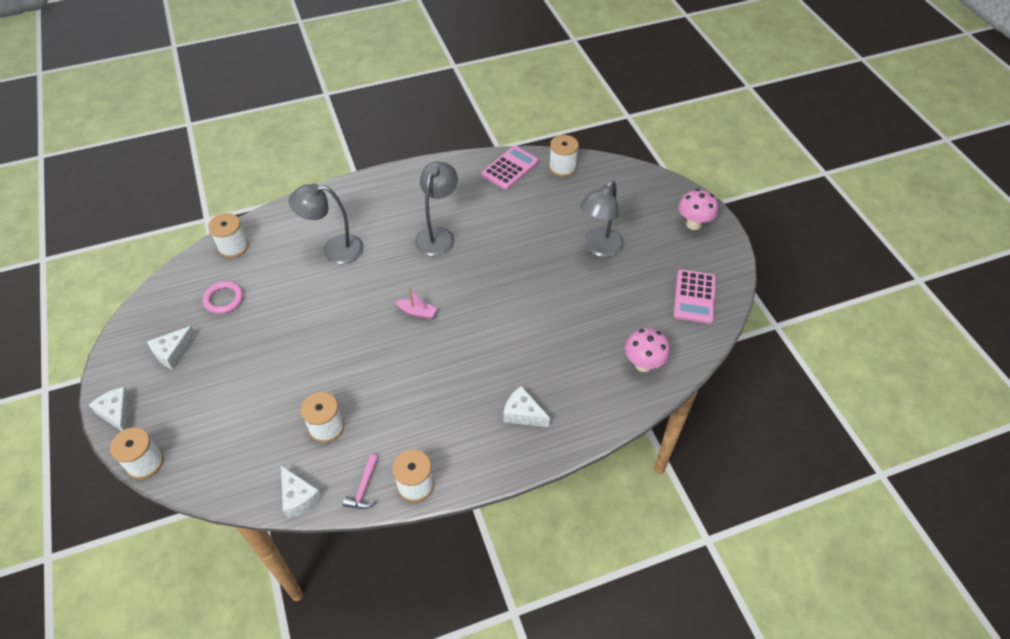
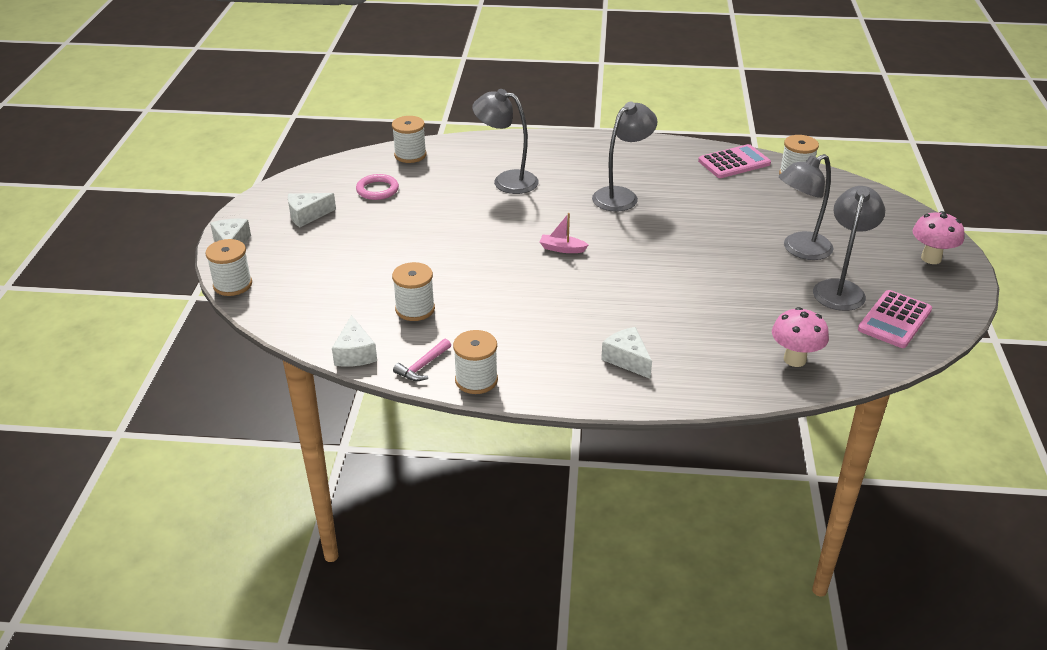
camera: 25 degrees right, 15 degrees down
(417, 312) = (562, 249): pink boat -> pink boat turned 150 degrees clockwise
(645, 279) = (840, 289): none -> grey lamp

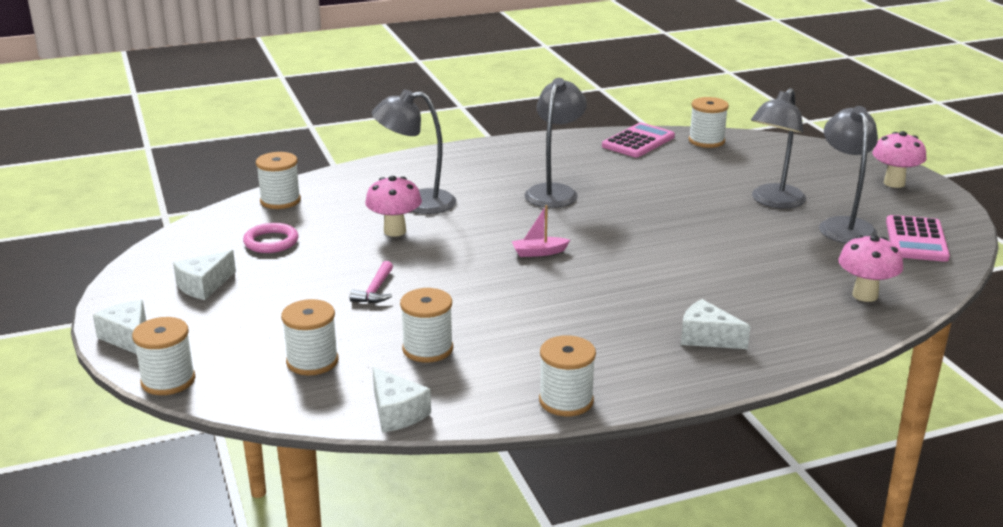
camera: 25 degrees left, 10 degrees down
(331, 296) = (312, 361): none -> white spool
(422, 366) = (491, 404): pink hammer -> pink hammer (375, 291)
(470, 202) = (395, 231): none -> pink mushroom

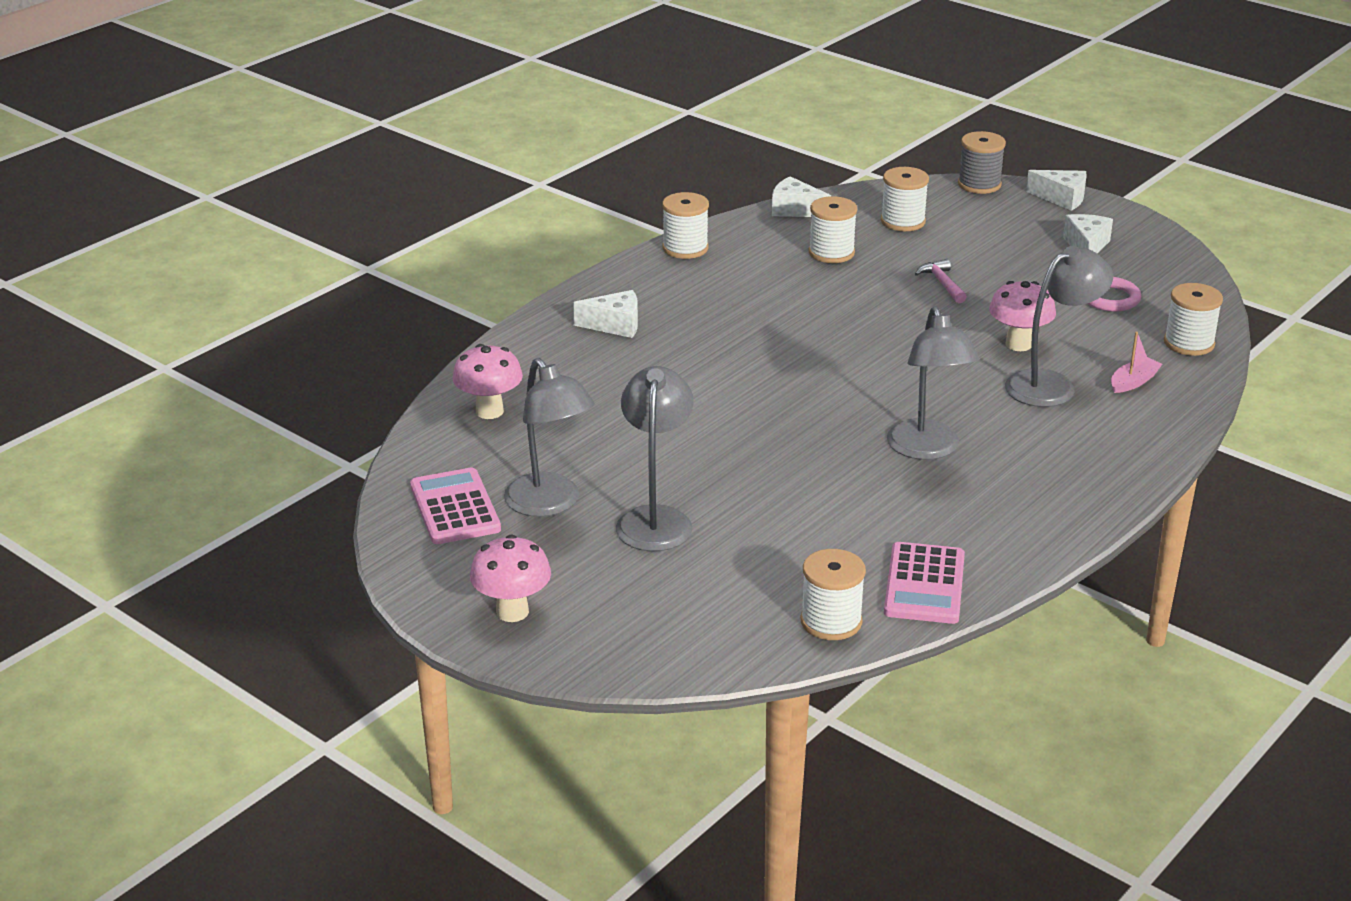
camera: 150 degrees right, 5 degrees up
(168, 380) = (979, 184): white spool -> grey spool
(539, 252) = (848, 363): pink boat -> pink boat (1133, 382)

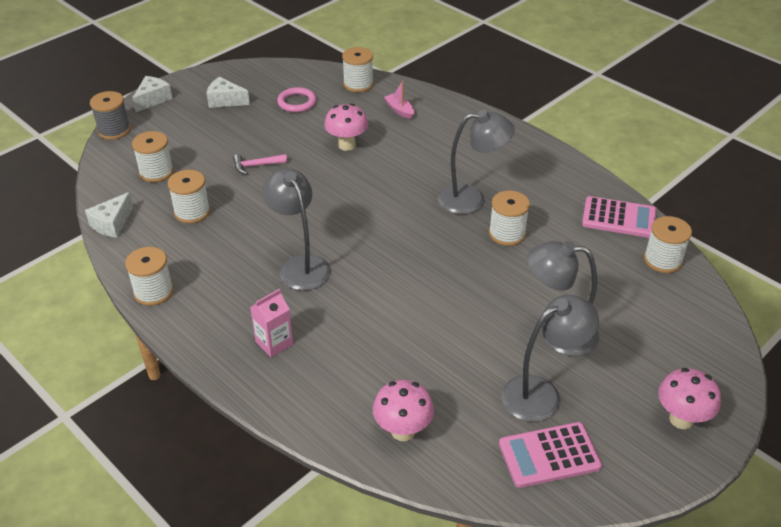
camera: 85 degrees left, 10 degrees up
(615, 325) = (274, 343): white cheese -> pink carton
(855, 480) = (507, 233): none -> white spool
(1051, 385) = (398, 140): grey lamp -> grey lamp (300, 265)

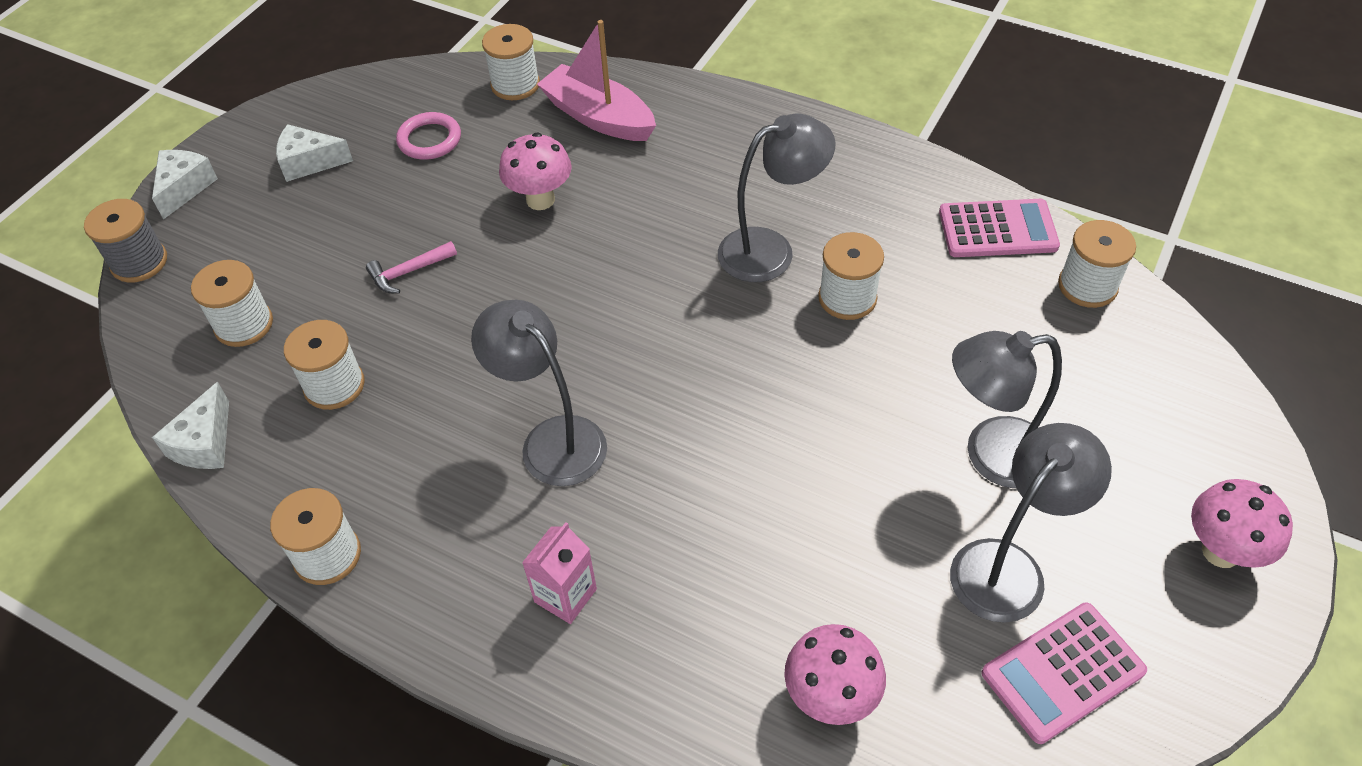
camera: 15 degrees left, 10 degrees up
(399, 110) = (598, 117): pink boat -> pink boat, size x2.01

